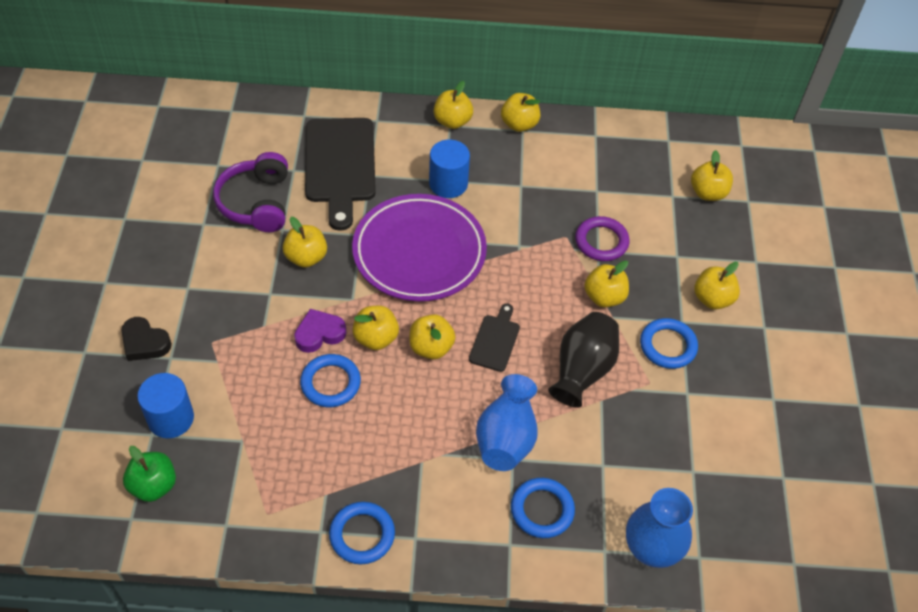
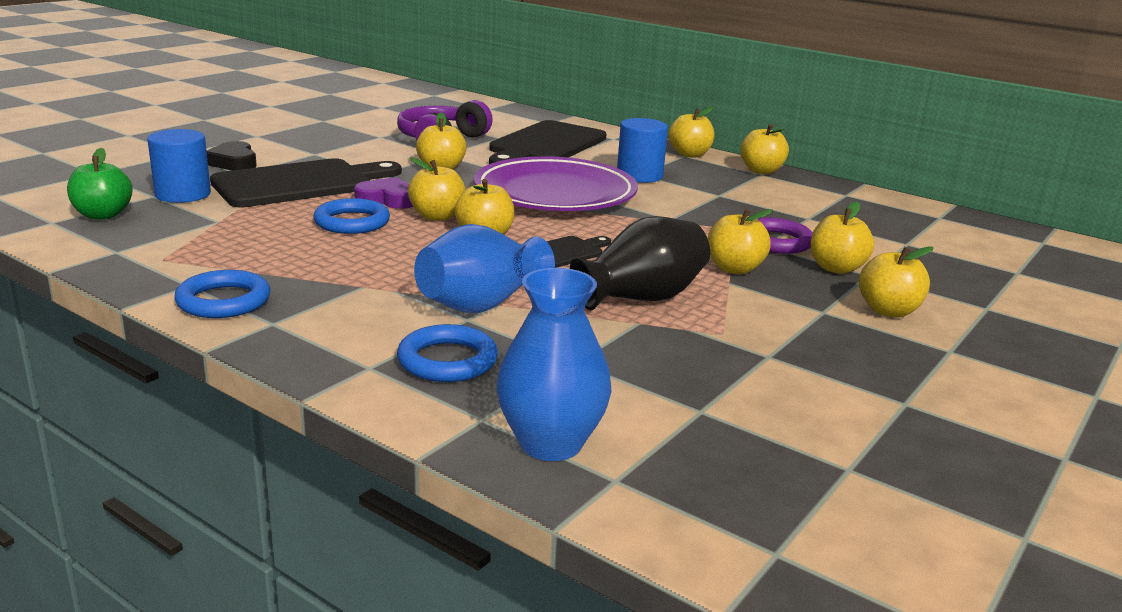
camera: 35 degrees right, 30 degrees down
(234, 347) = (300, 184): none -> black cutting board
(667, 346) = (781, 319): blue ring -> none
(708, 193) = (960, 254): yellow apple -> yellow apple (836, 268)

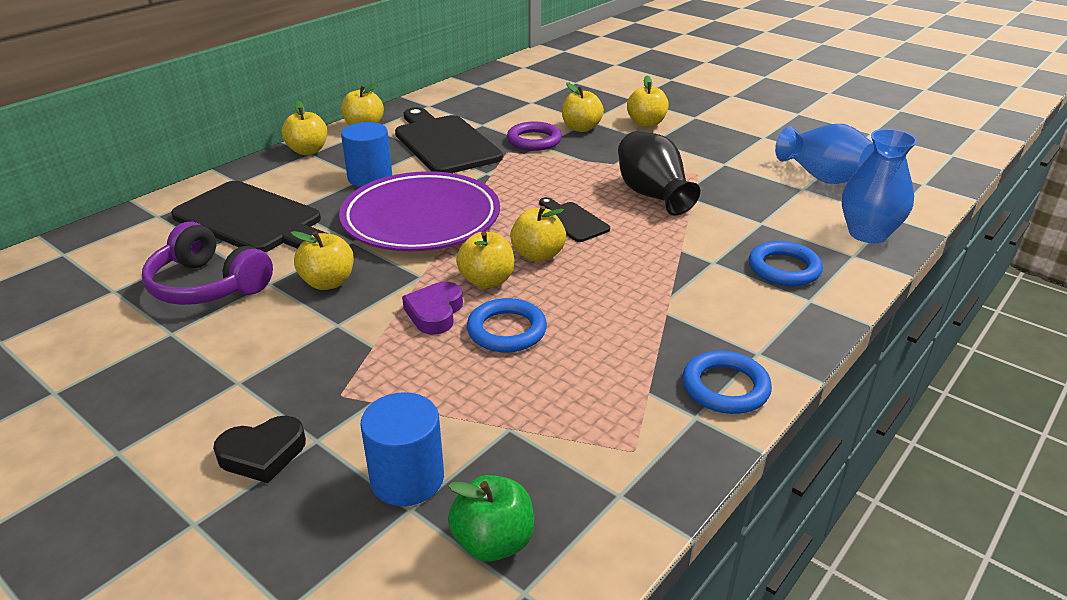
camera: 85 degrees left, 10 degrees up
(300, 184) = (371, 380): black cutting board -> black cutting board (444, 143)
(481, 305) = (686, 256): blue vase -> blue vase (822, 177)
(734, 269) = (590, 159): yellow apple -> none

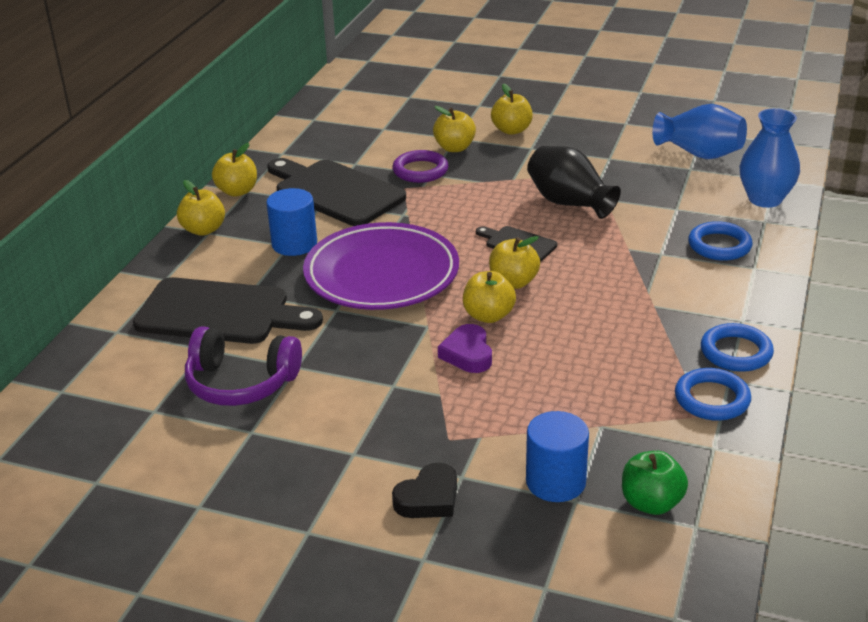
camera: 20 degrees left, 0 degrees up
(328, 282) = (350, 352): yellow apple -> none
(506, 330) = (539, 353): blue ring -> blue ring (712, 399)

